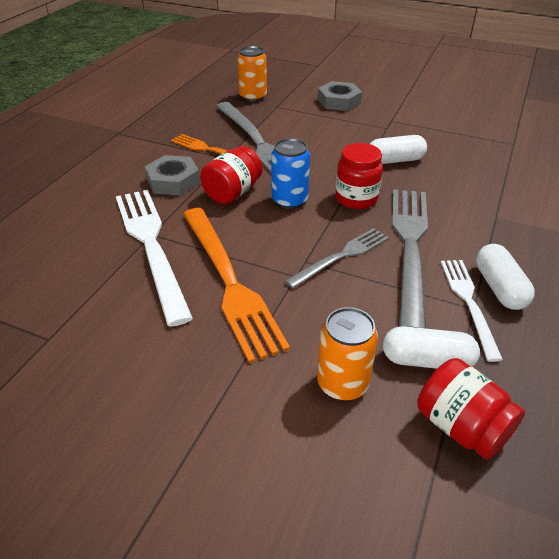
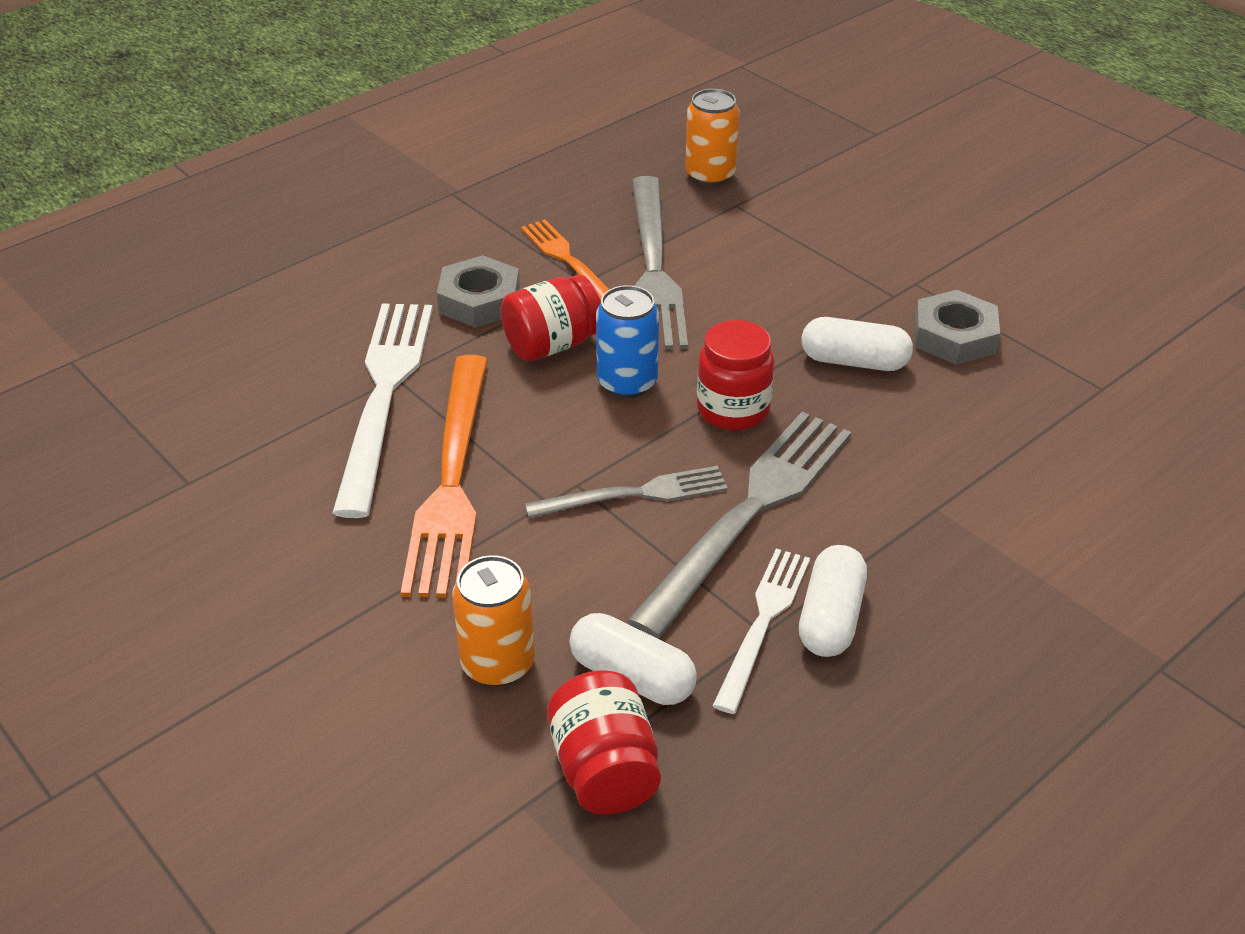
camera: 25 degrees right, 0 degrees up
(339, 101) = (853, 221): grey nut -> grey nut (954, 336)

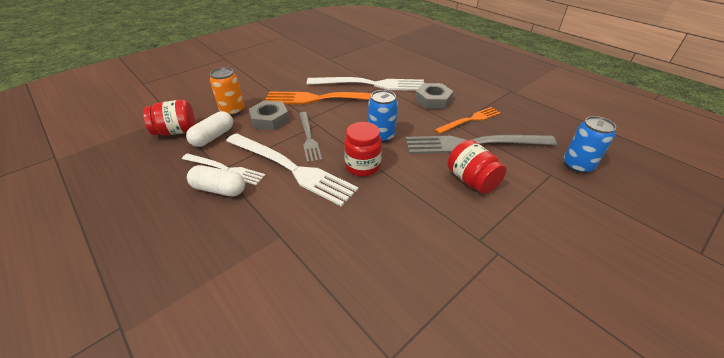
camera: 90 degrees right, 0 degrees up
(552, 345) = (406, 117): red jar -> red jar (471, 180)
(710, 175) = (577, 165): orange can -> blue can
(750, 513) = (291, 168): grey fork -> white fork
(854, 361) = (406, 213): white capsule -> none
(954, 336) = (440, 267): grey nut -> grey nut (270, 119)

